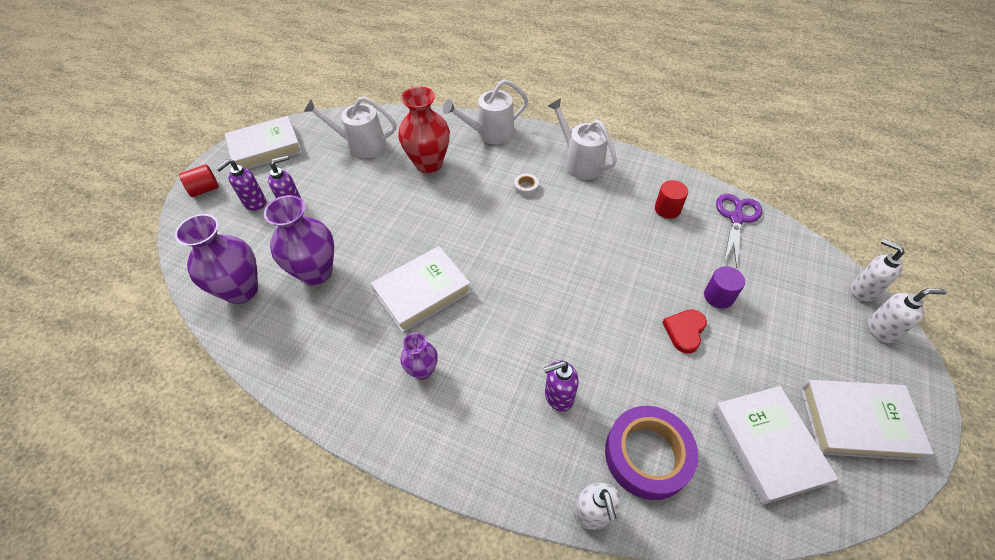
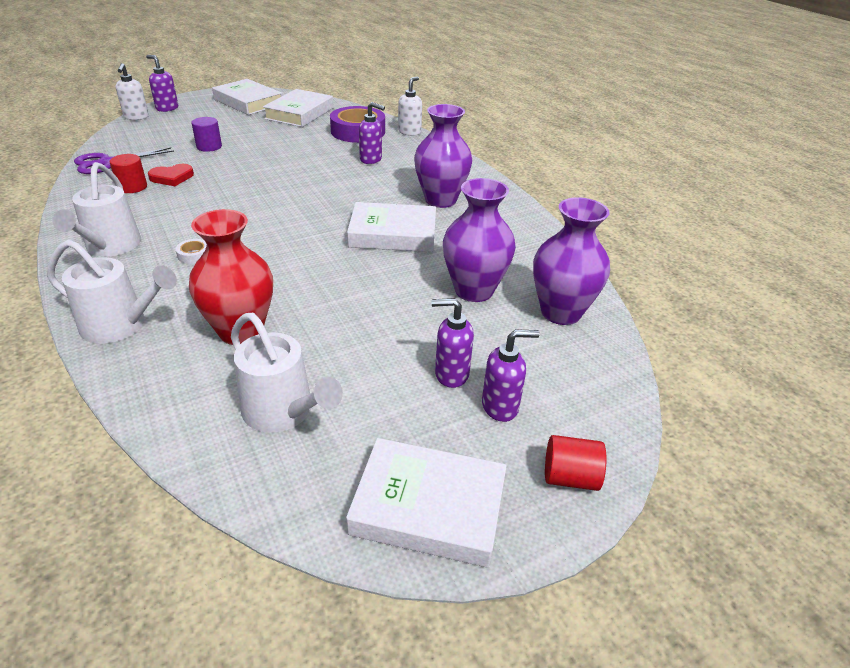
camera: 145 degrees left, 15 degrees down
(422, 370) = (440, 200): purple vase -> purple vase, size x1.82
(685, 331) = (258, 146): red heart -> red heart (172, 177)
(881, 330) = (167, 108): white soap dispenser -> purple soap dispenser

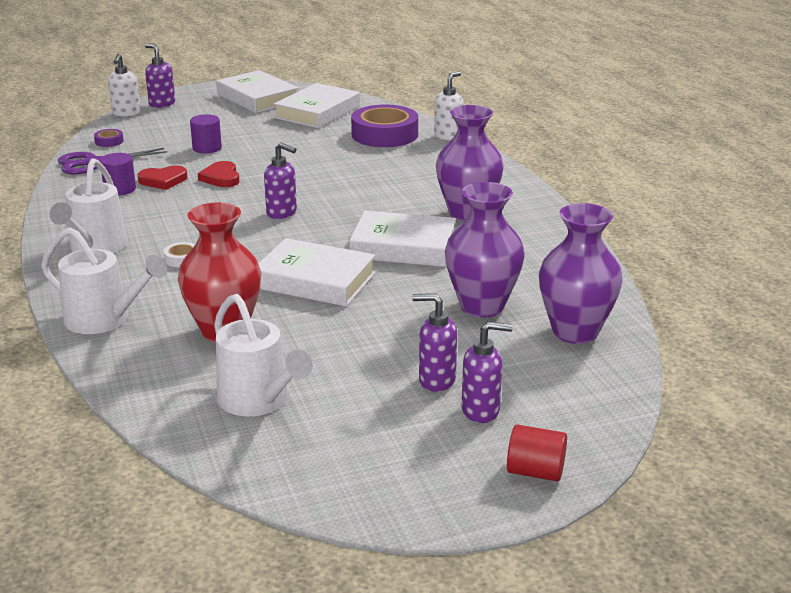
camera: 10 degrees right, 10 degrees down
(121, 142) = (109, 141): none -> purple tape
(132, 187) = (120, 189): red cylinder -> purple cylinder
(224, 173) = (221, 178): none -> red heart
(371, 159) = (394, 167): purple soap dispenser -> purple soap dispenser (282, 213)
(428, 507) = (386, 483): white book -> white book (315, 280)

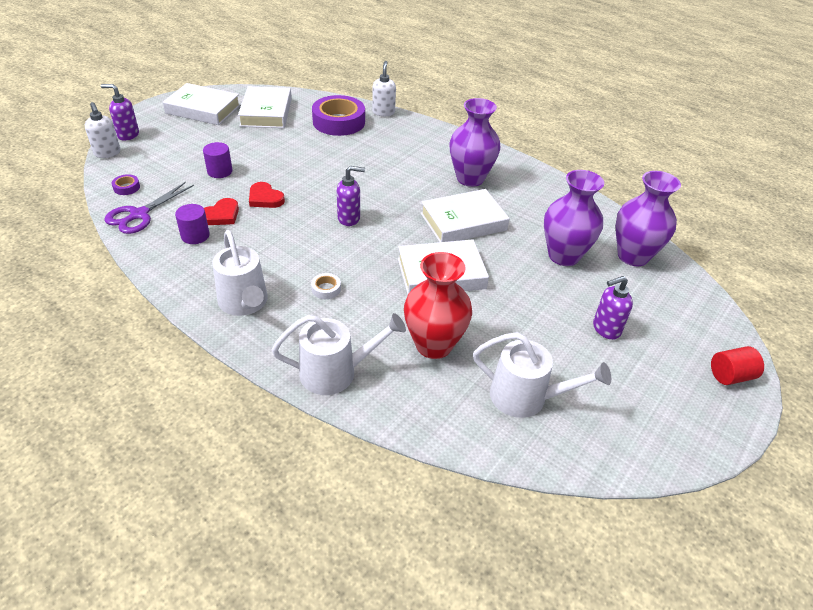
camera: 35 degrees left, 15 degrees up
(481, 411) = (654, 342): purple soap dispenser -> none

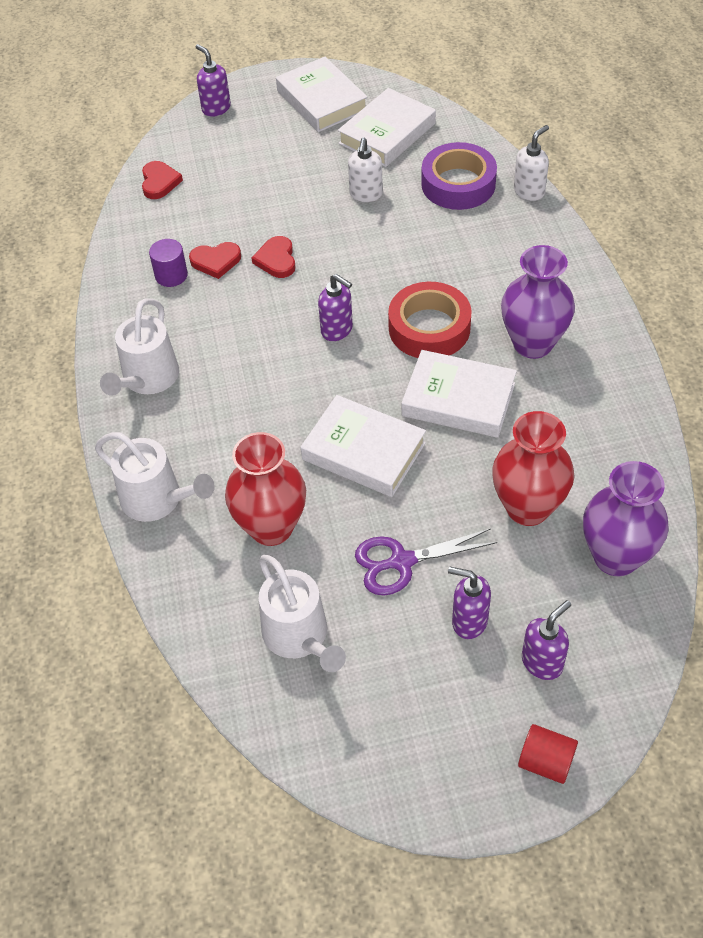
camera: 45 degrees right, 10 degrees up
(107, 153) = (177, 127): white soap dispenser -> white soap dispenser (366, 194)
(126, 187) = (159, 182): purple tape -> red heart
(139, 215) = (143, 223): purple scissors -> purple scissors (401, 561)
(219, 171) = (263, 201): purple cylinder -> none
(326, 289) = (233, 405): white tape -> none
(404, 194) = (429, 328): none -> red tape
(563, 256) = (527, 507): purple vase -> red vase
(665, 327) = (542, 662): none -> purple soap dispenser

